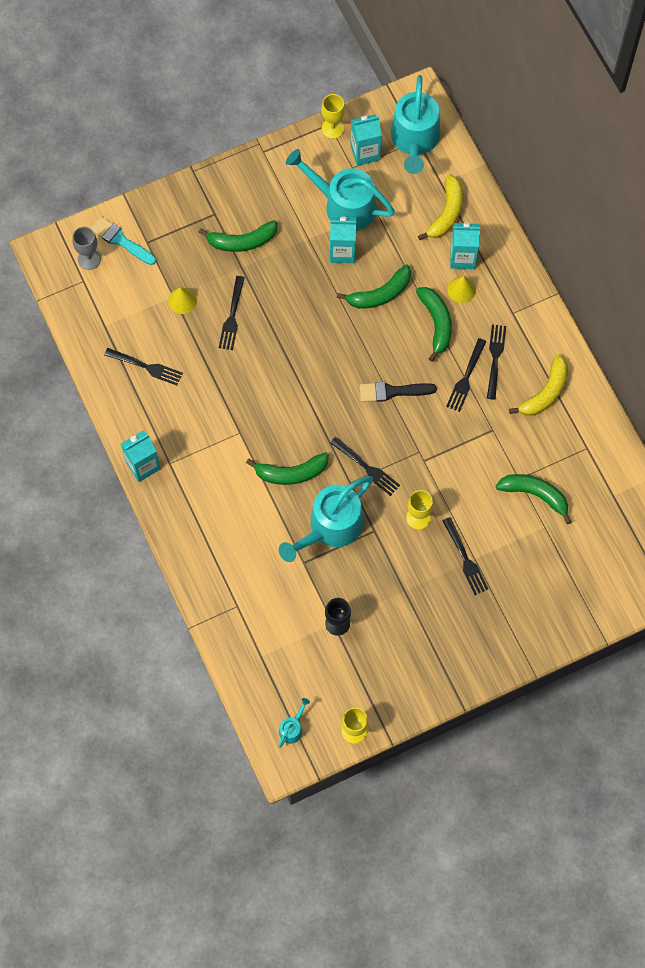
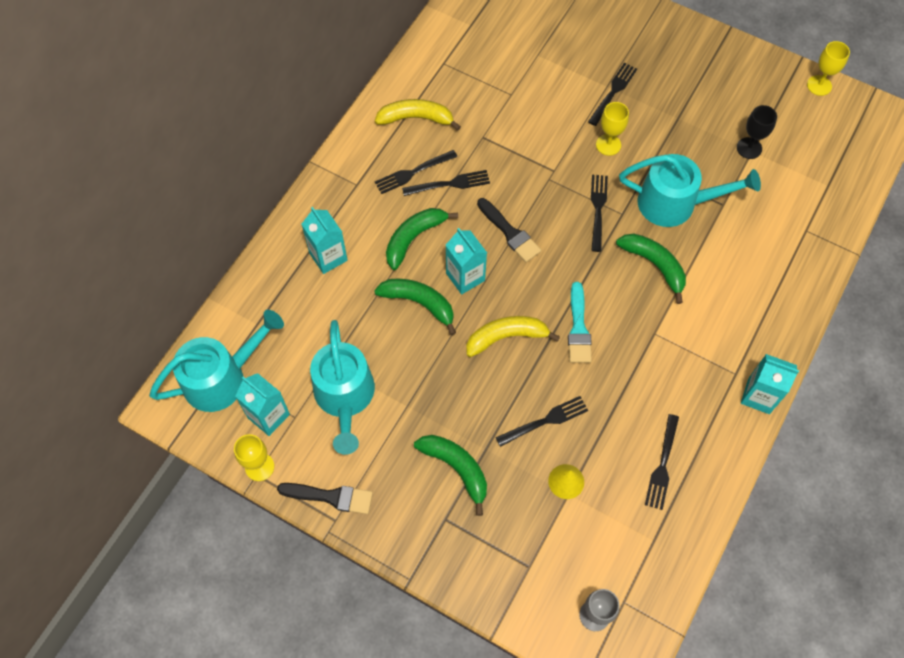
camera: 125 degrees left, 5 degrees down
(121, 240) = (548, 597): turquoise brush -> turquoise brush (578, 328)
(146, 367) = (662, 465): black fork -> black fork turned 150 degrees counterclockwise
(280, 158) = (331, 497): none -> black brush
(292, 728) = (859, 127): turquoise watering can -> none
(342, 251) = (398, 365): turquoise carton -> turquoise carton (465, 277)
(446, 213) = (289, 299): yellow banana -> yellow banana (506, 337)
(461, 289) = (363, 238): yellow cone -> none
(535, 495) = (515, 75): green banana -> none

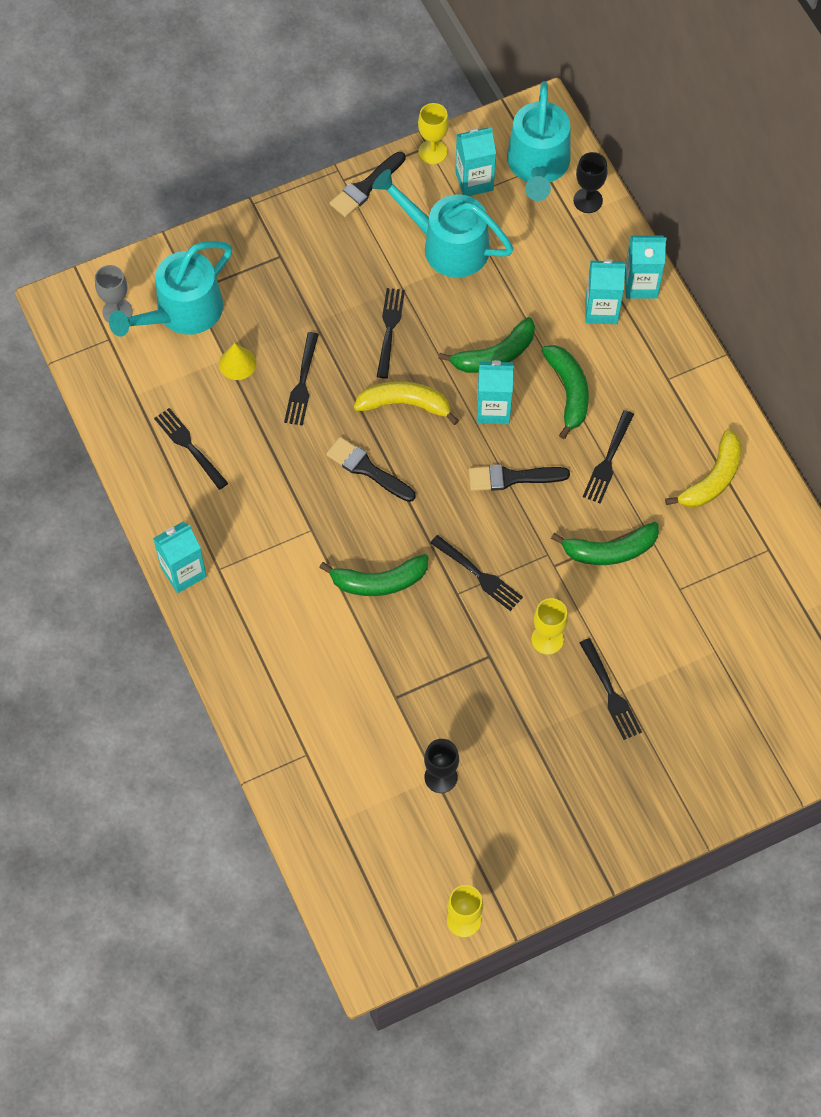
camera: 125 degrees right, 0 degrees up
(233, 322) = (588, 200): none -> black goblet
(287, 244) = (641, 285): none -> turquoise carton
(413, 172) = (646, 436): black fork -> black fork (389, 329)
(456, 468) = (315, 290): green banana -> green banana (609, 550)
(506, 337) = (405, 404): yellow banana -> yellow banana turned 105 degrees counterclockwise
(578, 328) = (367, 469): turquoise brush -> black brush
(675, 203) = (431, 652): turquoise watering can -> turquoise watering can (182, 313)

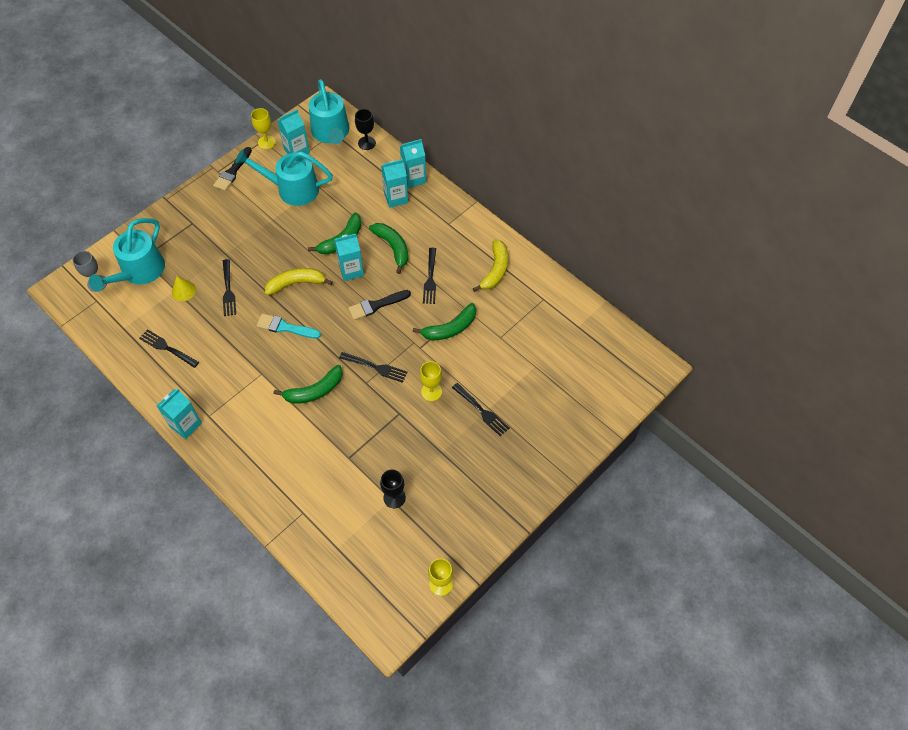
camera: 20 degrees left, 5 degrees down
(367, 469) = (285, 327): black brush -> turquoise brush
(389, 329) = (273, 244): black fork -> none

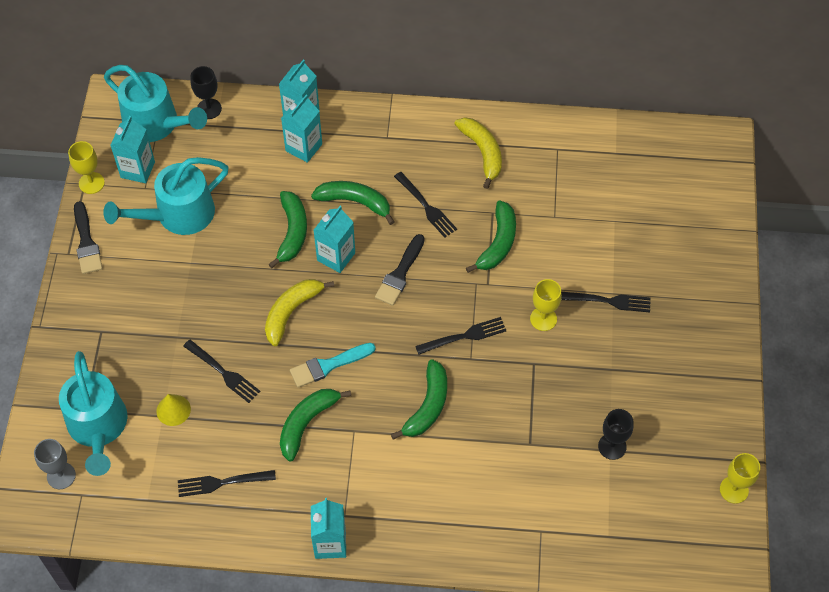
camera: 40 degrees left, 0 degrees up
(242, 350) = (307, 423): none -> green banana

